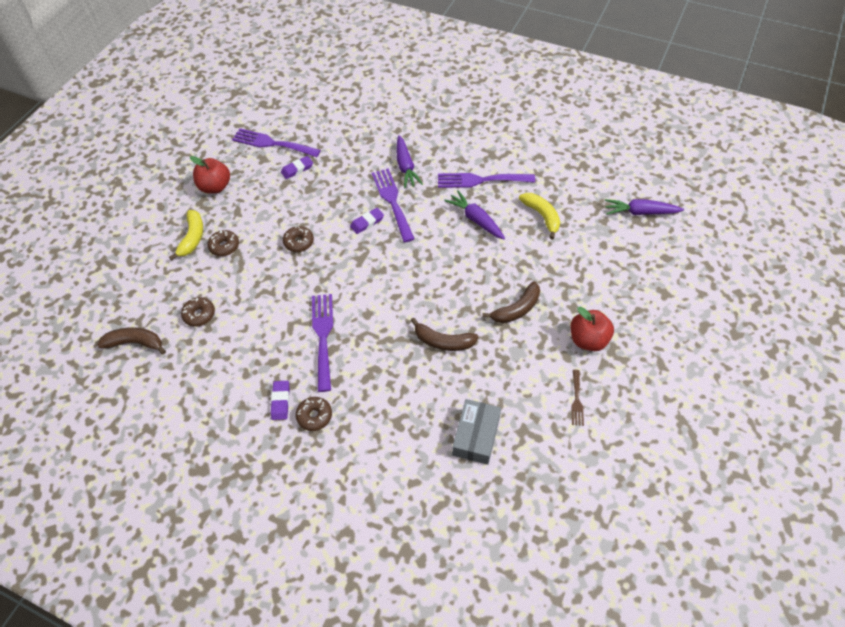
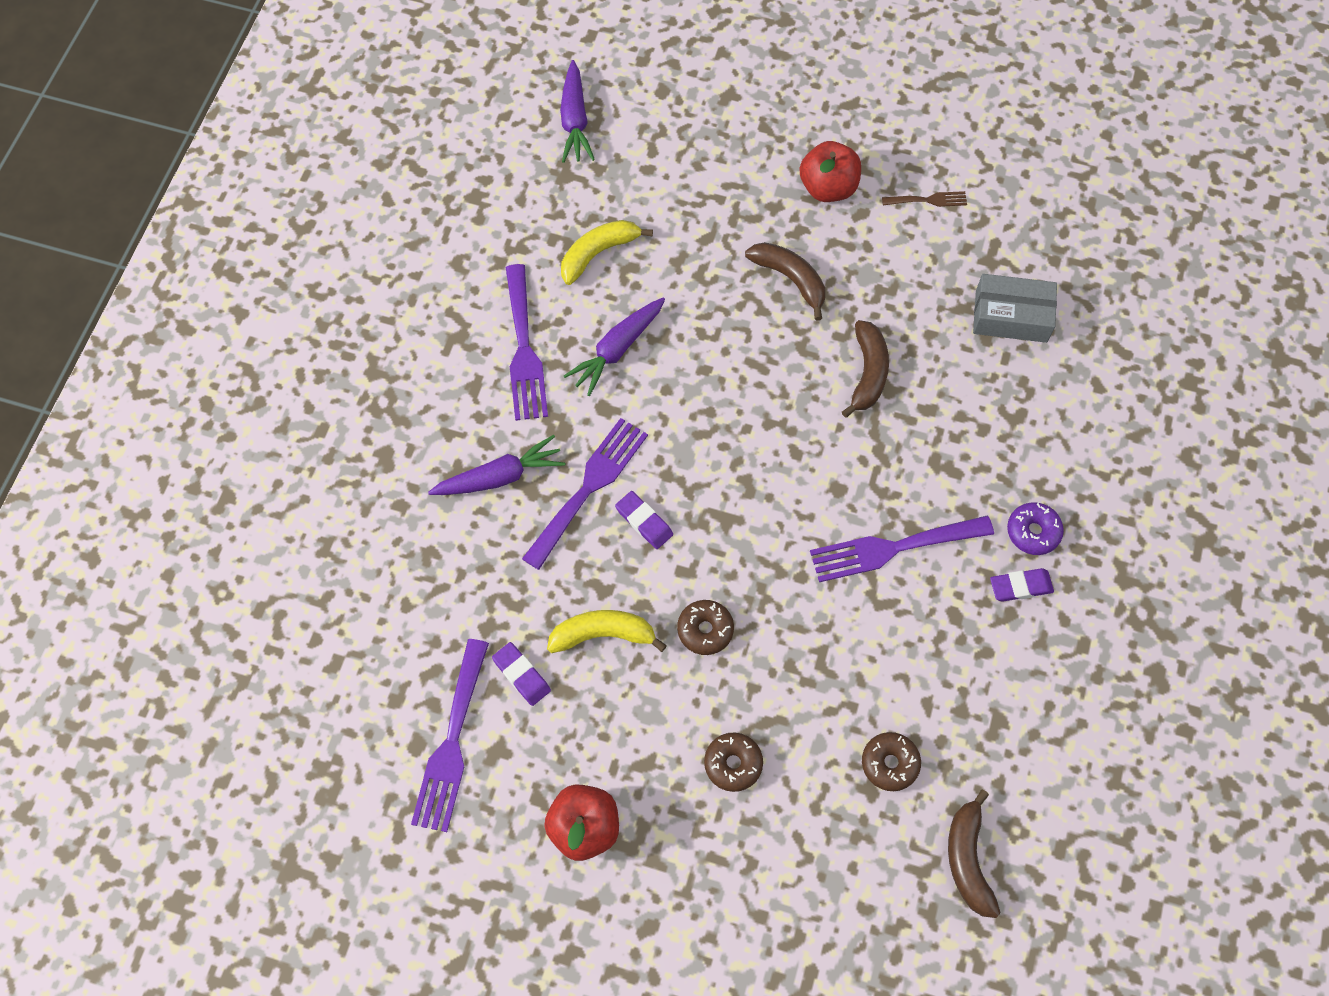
camera: 100 degrees left, 10 degrees up
(192, 238) = (721, 832): yellow banana -> yellow banana (603, 634)
(314, 416) = (1033, 532): brown donut -> purple donut
(392, 201) = (589, 487): purple fork -> purple fork turned 150 degrees clockwise

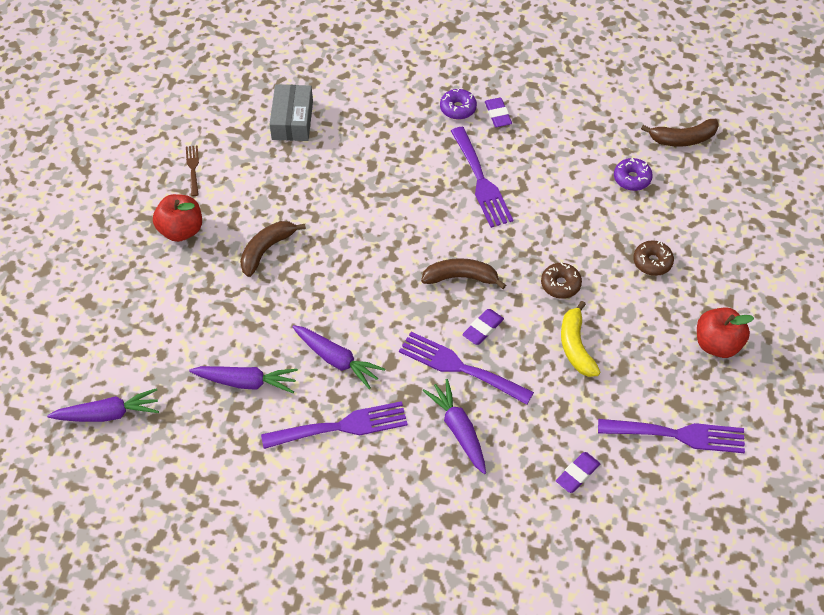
camera: 95 degrees left, 10 degrees down
(521, 675) = (617, 395): purple eraser -> purple eraser (577, 474)
(598, 253) = (246, 382): yellow banana -> purple carrot
(868, 373) = (345, 199): brown banana -> brown banana (461, 277)
(889, 763) = (632, 178): brown donut -> purple donut

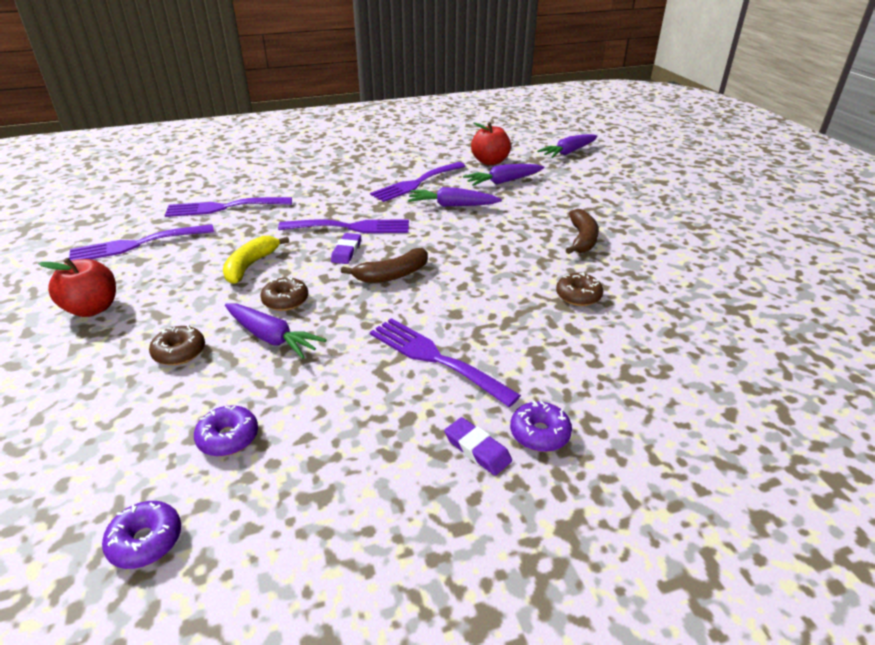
camera: 150 degrees right, 20 degrees down
(181, 230) = (664, 228): red apple -> red apple (490, 162)
(193, 168) = (726, 266): brown fork -> none
(292, 120) = (708, 337): grey box -> none
(338, 190) = (578, 296): none -> brown donut
(458, 430) = (329, 202): purple carrot -> purple carrot (271, 338)
(576, 346) = (250, 265): yellow banana -> yellow banana turned 120 degrees counterclockwise
(577, 474) = (223, 207): purple eraser -> purple fork
(683, 139) = (146, 541): brown banana -> purple donut

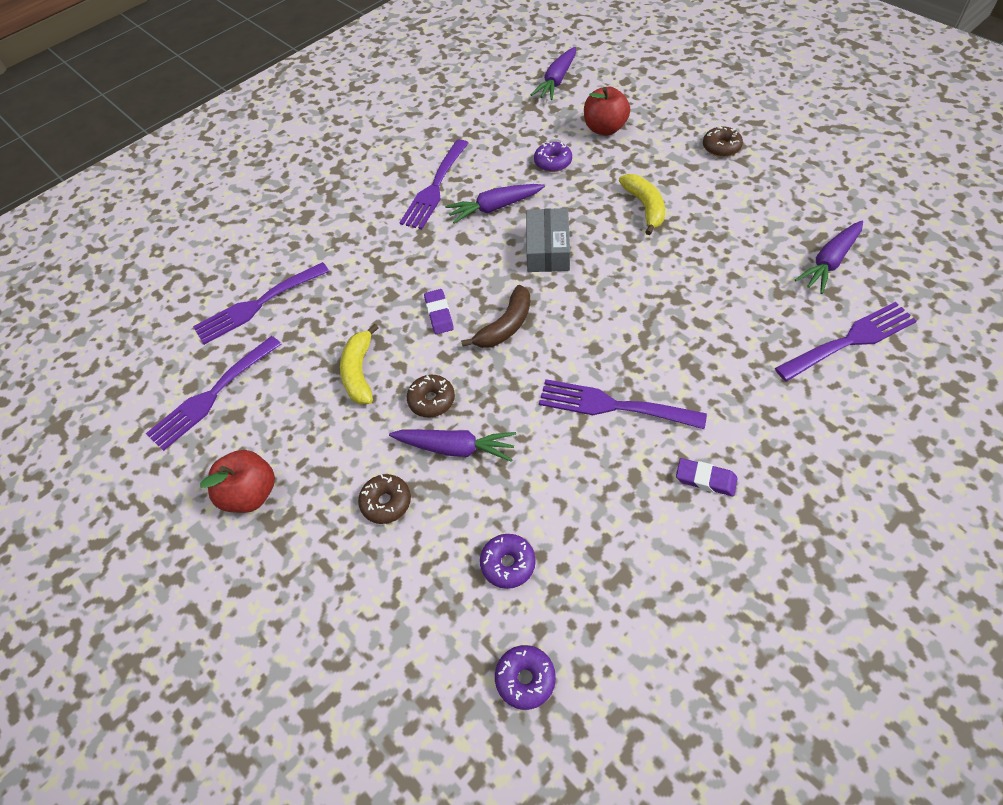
camera: 20 degrees left, 20 degrees up
(351, 227) = (417, 279): purple fork -> purple fork (850, 340)
(472, 240) = (548, 249): none -> grey box
(490, 162) = (487, 125): red apple -> red apple (605, 128)
(503, 182) = (521, 152): purple carrot -> purple carrot (829, 262)
(539, 433) = (740, 443): purple donut -> purple donut (553, 162)
(578, 296) = (683, 282): brown donut -> brown donut (721, 147)
(582, 239) = (645, 207): brown banana -> yellow banana

